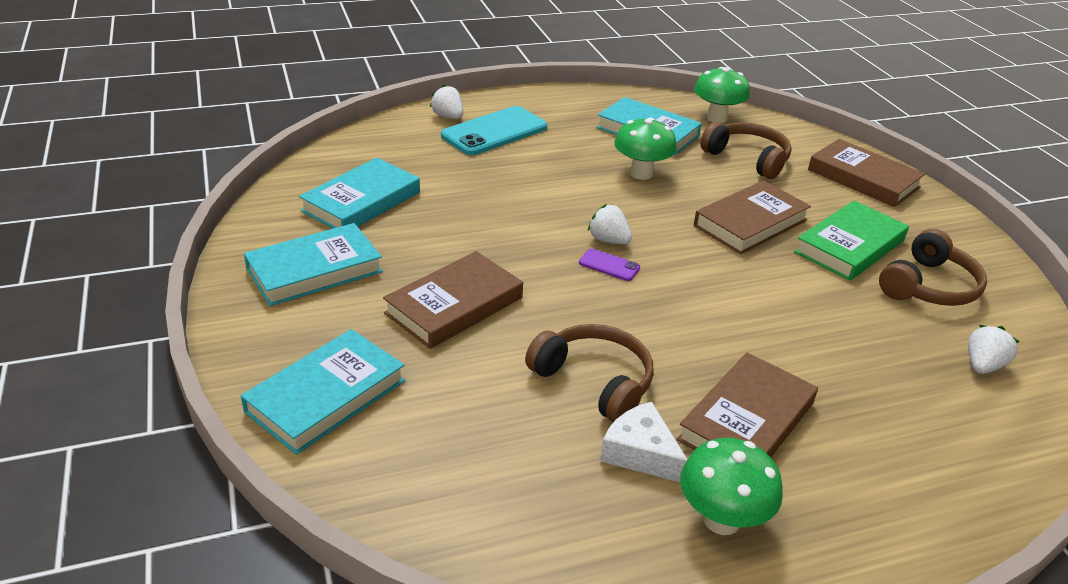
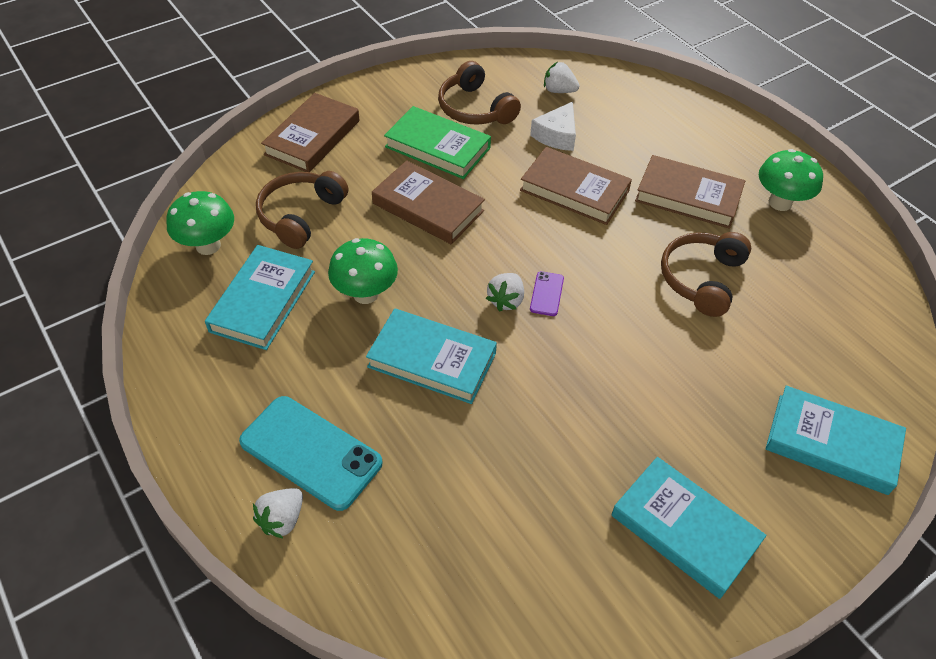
camera: 105 degrees left, 15 degrees up
(361, 201) = (537, 539): turquoise book -> turquoise book (432, 360)
(454, 305) = (668, 391): brown book -> brown book (574, 190)
(640, 453) = (753, 244): white cheese -> white cheese (557, 135)
(928, 286) = (475, 108): brown headphones -> brown headphones turned 150 degrees counterclockwise

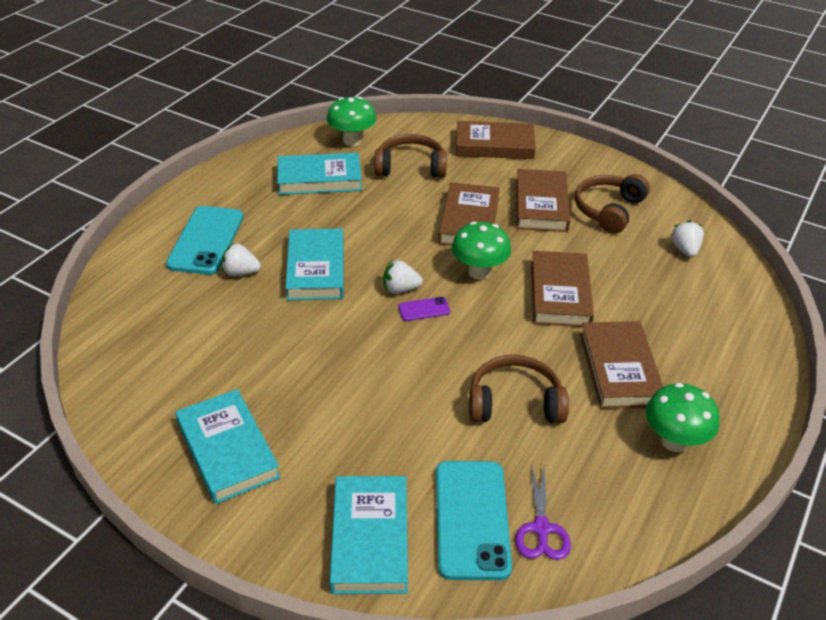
camera: 65 degrees right, 10 degrees down
(282, 519) = (150, 246): white strawberry -> white strawberry (240, 272)
(365, 294) = (357, 219): green mushroom -> green mushroom (479, 272)
(437, 147) = (541, 205): green book -> brown book
(557, 135) = (622, 265): white cheese -> none
(684, 529) = (228, 450): turquoise book -> turquoise book turned 45 degrees counterclockwise
(827, 362) = (471, 519): none -> turquoise phone
(848, 321) = (541, 529): none -> purple scissors

